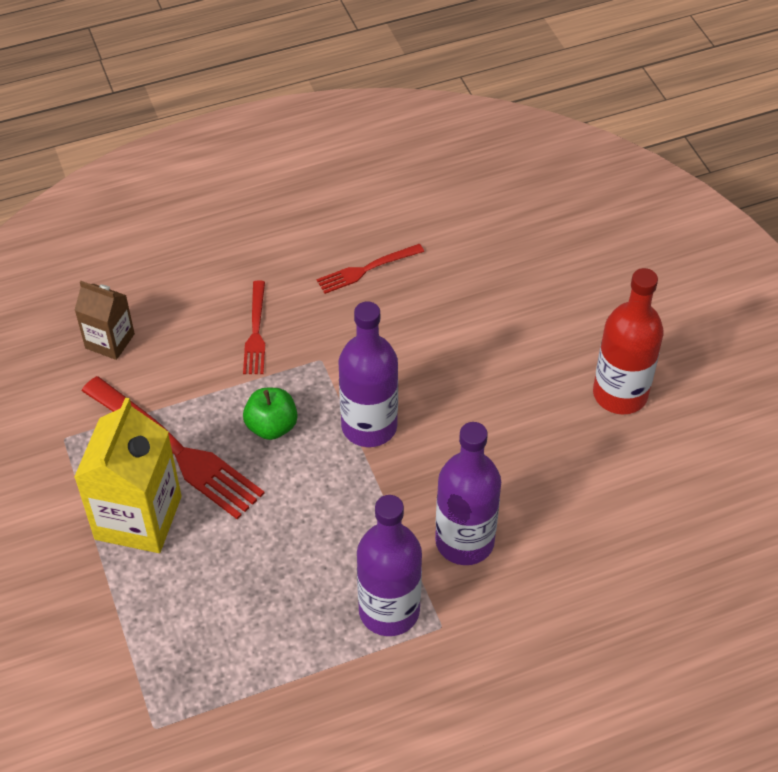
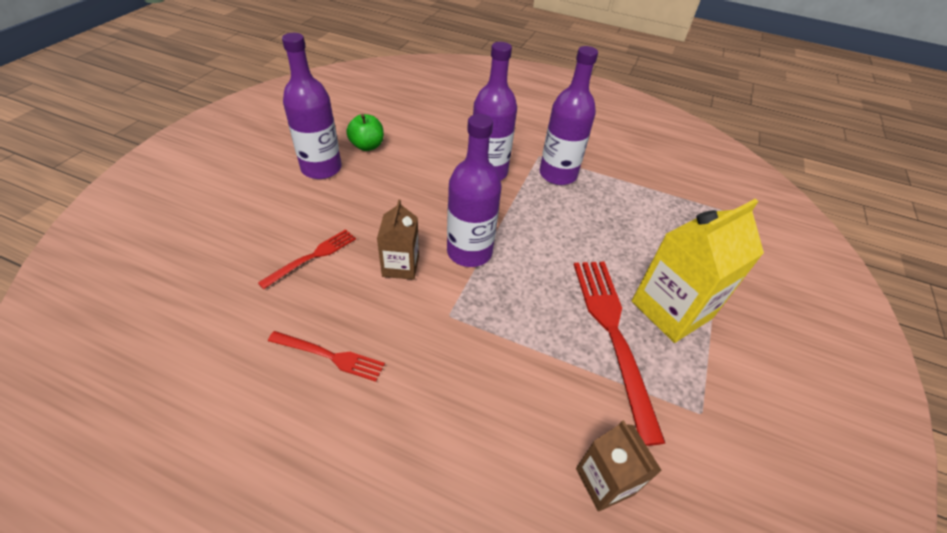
camera: 140 degrees left, 5 degrees down
(256, 332) = (471, 377): red fork -> red fork (312, 257)
(271, 426) = (530, 298): green apple -> green apple (367, 146)
(408, 365) = (400, 266): none -> brown carton
(620, 394) = (321, 168): red bottle -> purple bottle

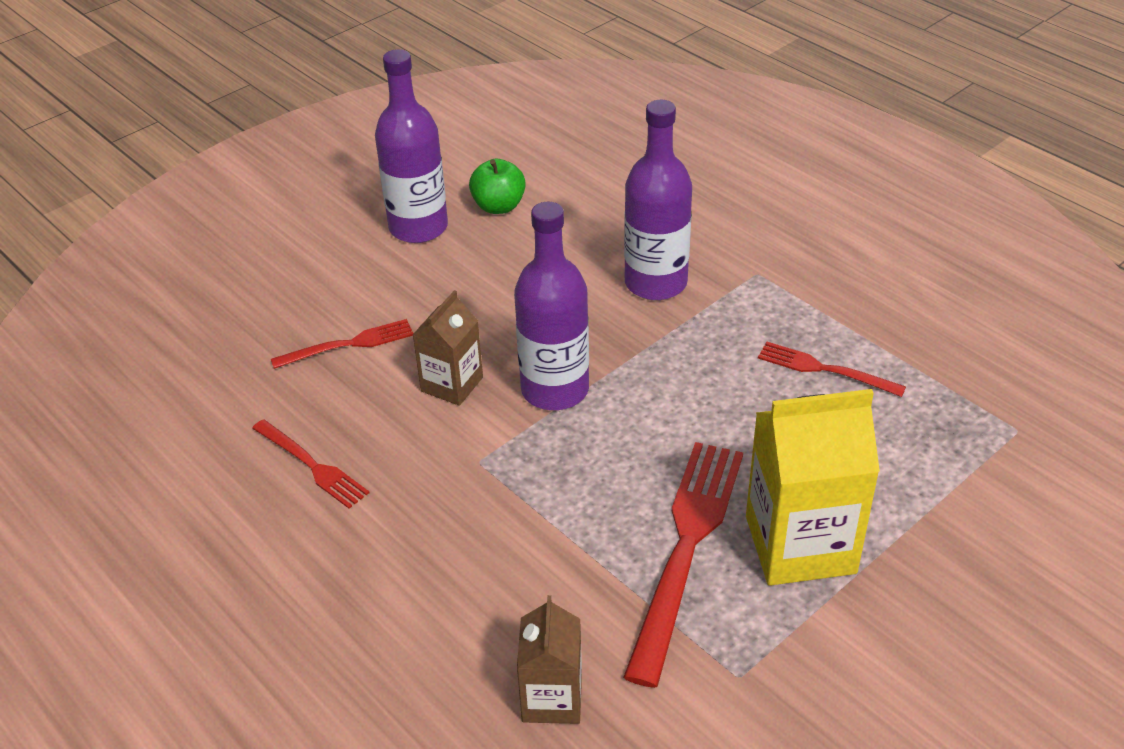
camera: 30 degrees right, 5 degrees down
(557, 174) = (766, 310): purple bottle -> none
(610, 201) = (824, 369): none -> red fork

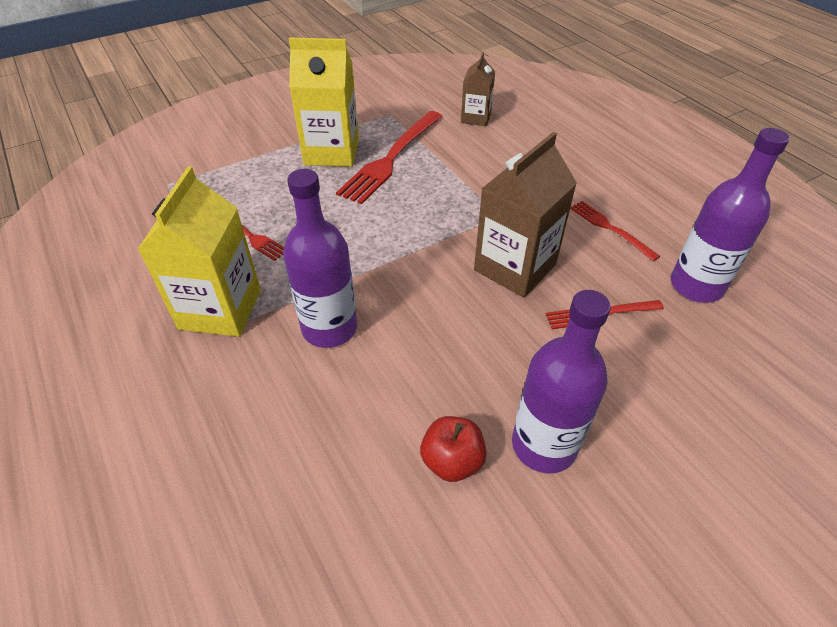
camera: 170 degrees left, 5 degrees up
(452, 384) = (515, 267): brown carton -> brown carton, size x1.74
(498, 206) = (452, 461): green apple -> red apple
(555, 390) = (440, 251): purple bottle -> purple bottle (696, 286)
(789, 281) = (220, 309): none -> yellow carton

